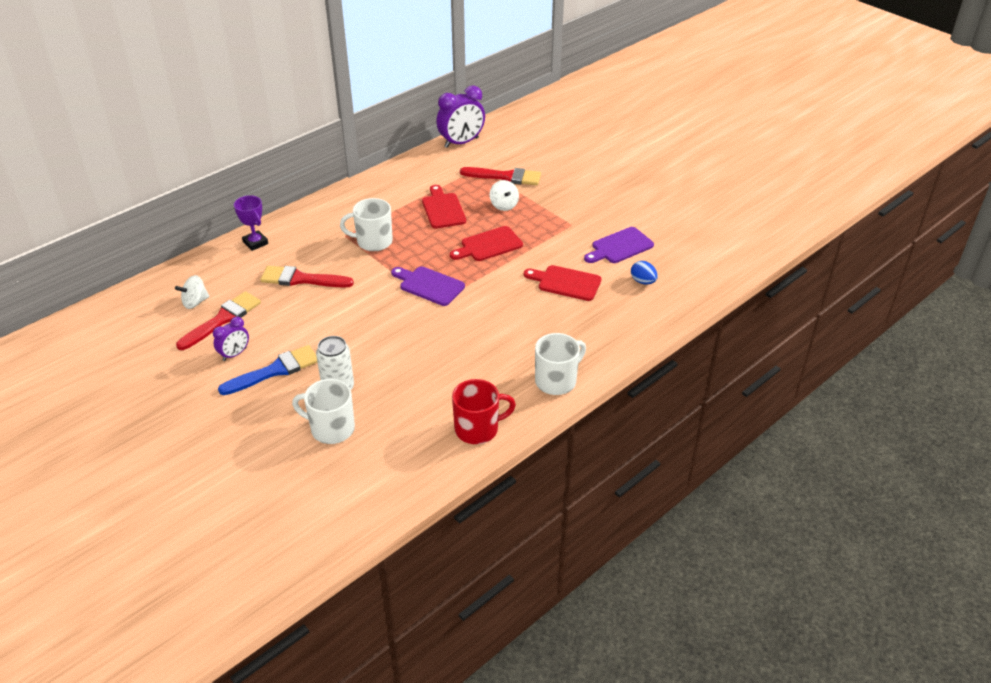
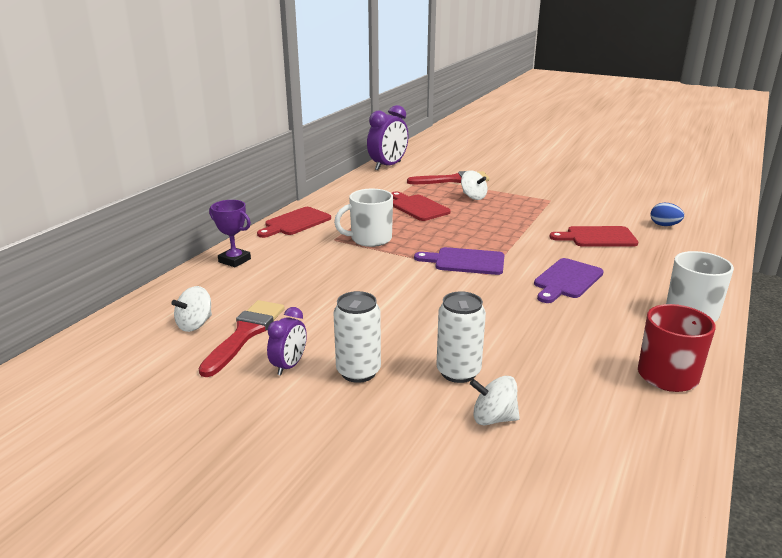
camera: 20 degrees left, 15 degrees down
(274, 371) = (358, 372): blue brush -> white can
(302, 279) = (317, 280): red brush -> none
(331, 429) = (493, 418): white mug -> white spinning top
(488, 245) = (491, 224): red cutting board -> red cutting board (295, 223)
(620, 247) = (612, 207): purple cutting board -> purple cutting board (567, 280)

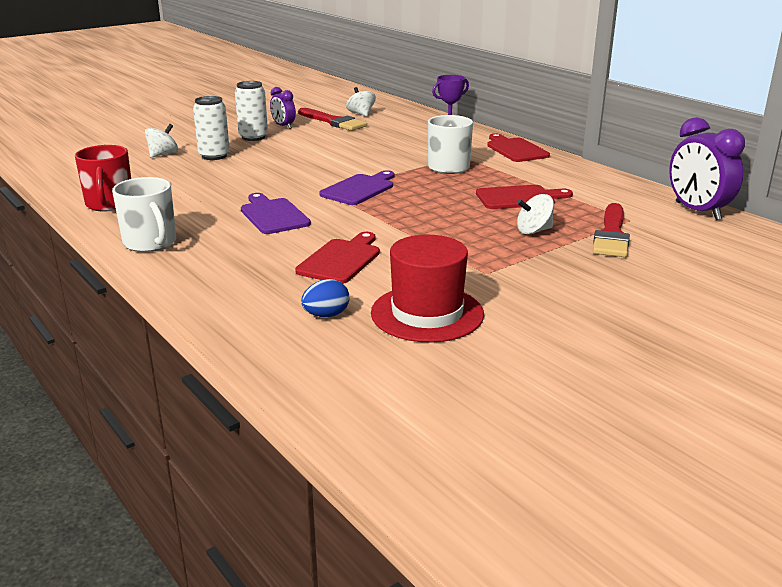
camera: 115 degrees right, 0 degrees up
(619, 205) = (427, 313): none -> red hat

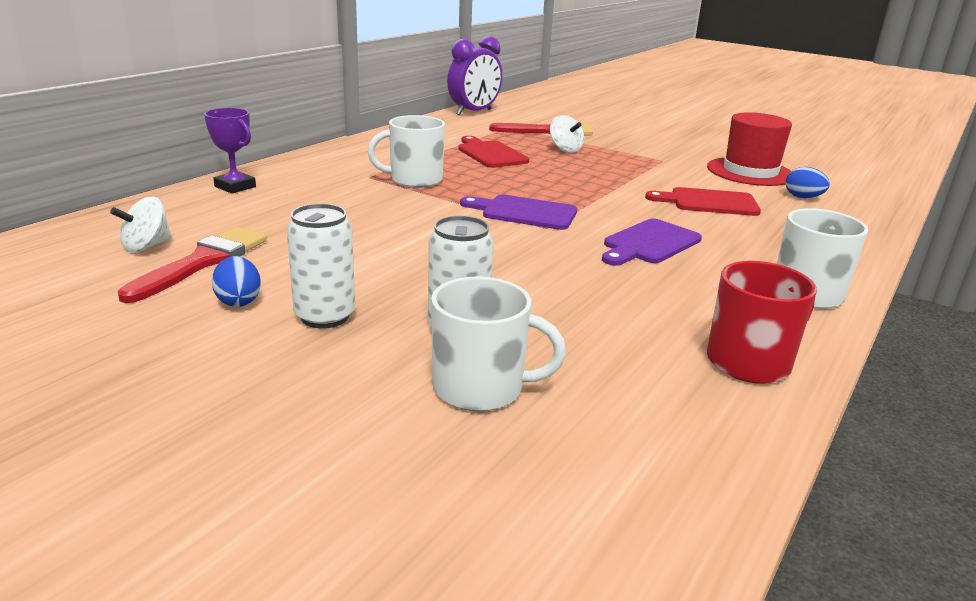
camera: 110 degrees left, 0 degrees up
(163, 154) = (480, 388): white spinning top -> white mug
(283, 126) = (238, 301): purple clock -> blue egg
(515, 149) = (331, 156): red cutting board -> none

